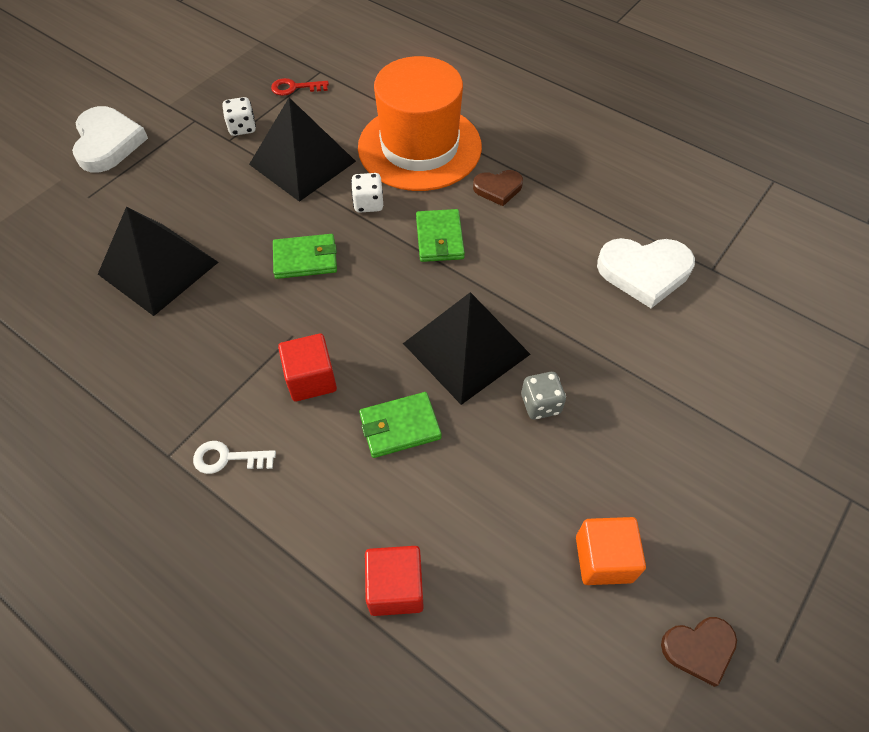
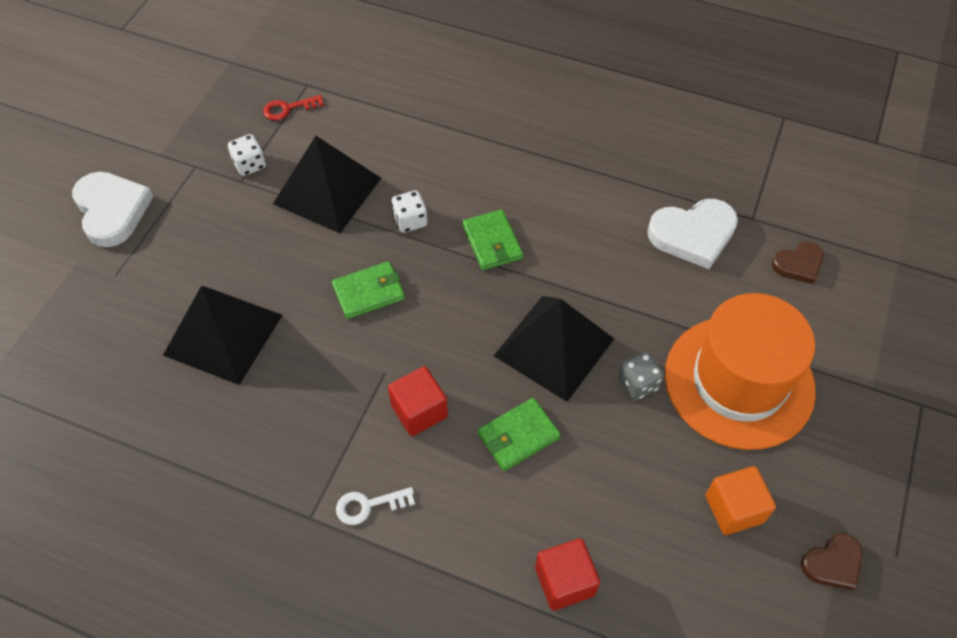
camera: 15 degrees left, 0 degrees up
(419, 147) = (440, 149): orange hat -> orange hat (739, 381)
(498, 189) = (531, 178): brown heart -> brown heart (798, 264)

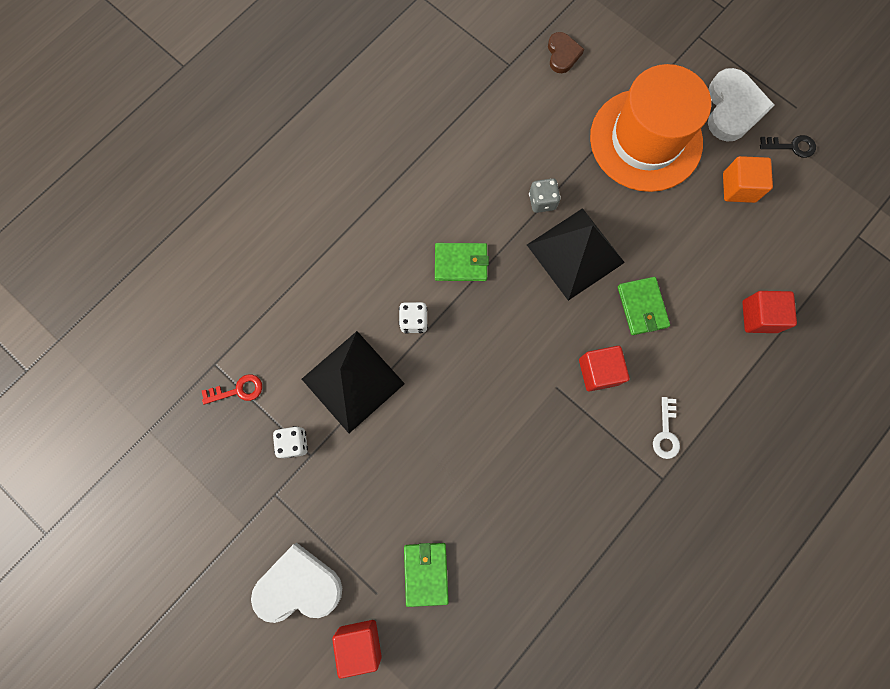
camera: 70 degrees left, 20 degrees up
(65, 275) = (360, 642): none -> red cube
(223, 335) = (476, 509): black pyramid -> none
(288, 109) = (238, 390): red key -> red key turned 105 degrees counterclockwise
(369, 292) = (475, 377): green wallet -> green wallet (426, 573)
(638, 384) = (626, 207): grey dice -> grey dice (542, 201)
(693, 235) = (509, 113): white heart -> white heart (732, 108)
(832, 563) = (791, 146): brown heart -> black key

